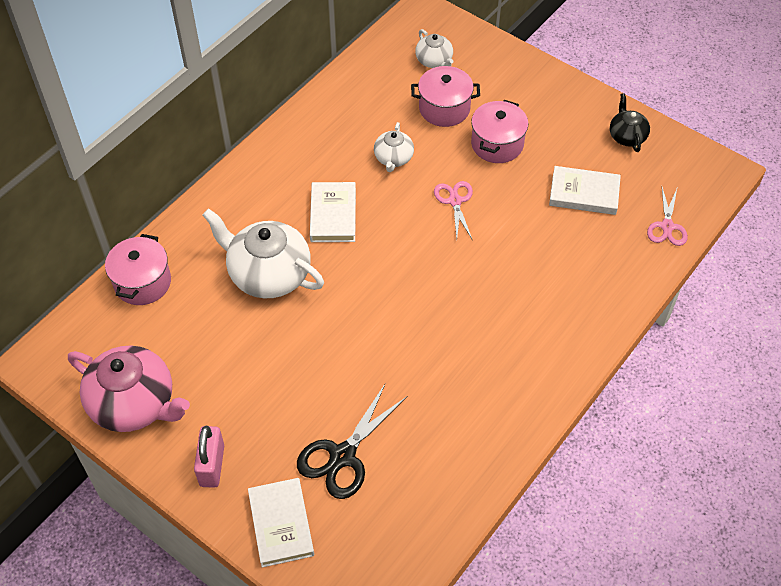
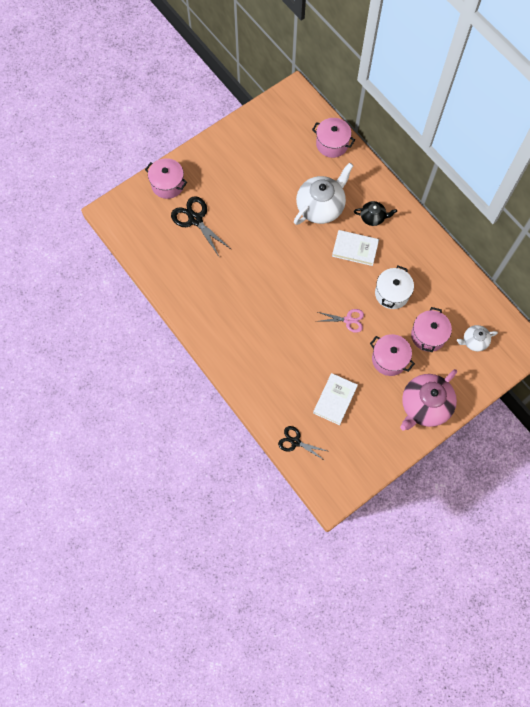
camera: 105 degrees right, 15 degrees up
(134, 403) = (256, 131): pink teapot -> pink teapot (425, 405)
(212, 465) = (209, 160): pink padlock -> none
(281, 524) = (168, 184): white book -> pink pot
(393, 158) = (392, 293): white teapot -> white pot
(627, 136) = (377, 445): black teapot -> black teapot (373, 217)
(667, 226) = (295, 442): pink scissors -> black scissors

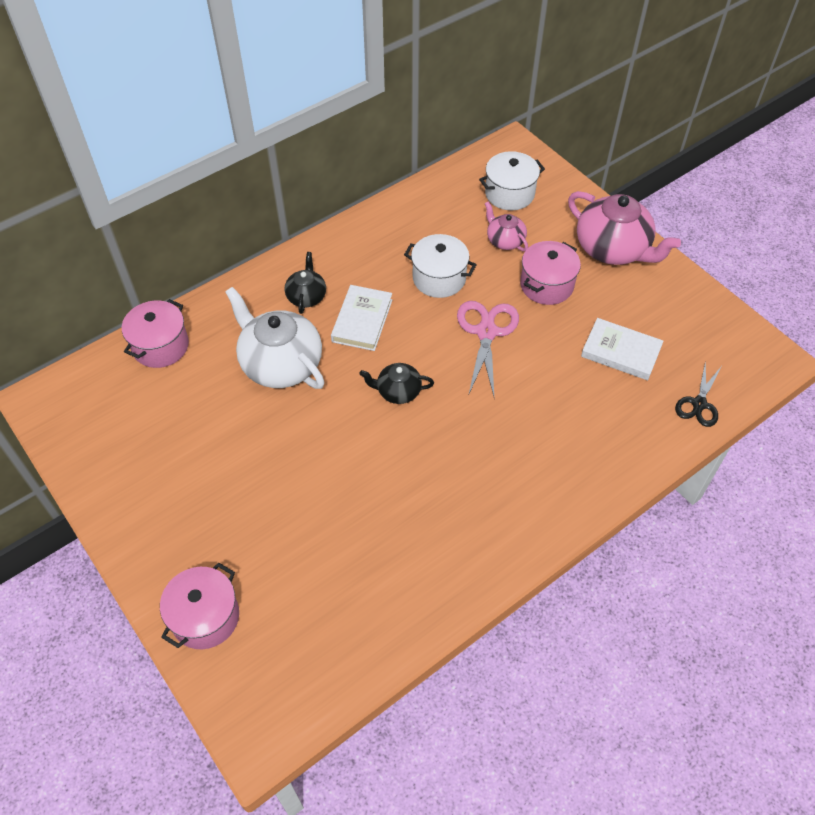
camera: 90 degrees left, 15 degrees down
(195, 219) = (290, 562): black scissors -> none
(302, 269) = (398, 391): none -> black teapot
(348, 320) = (486, 332): pink scissors -> pink scissors, size x1.56
(428, 335) = (505, 240): pink pot -> pink teapot
(474, 341) = (509, 194): white teapot -> white pot

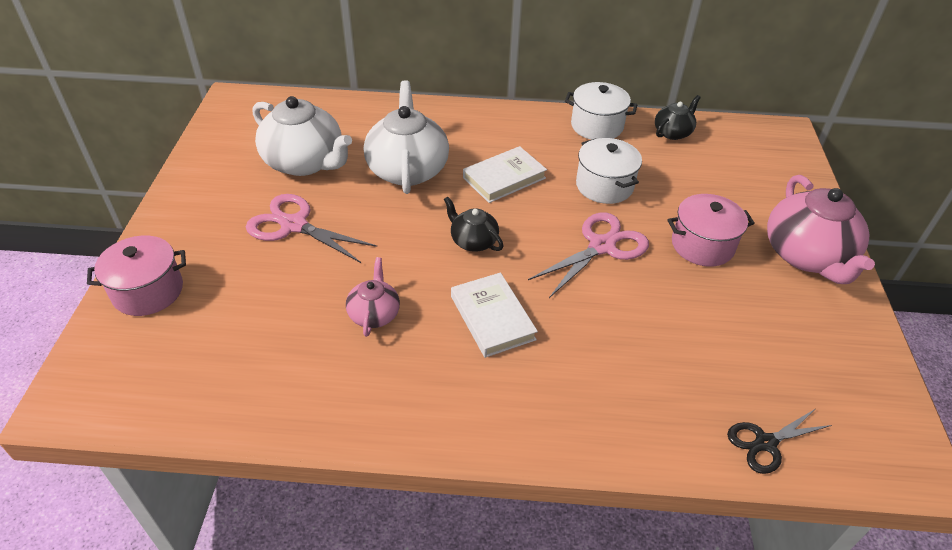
camera: 40 degrees right, 10 degrees down
(160, 346) = (342, 112): pink pot -> none
(188, 416) = (305, 162): none -> white teapot
(250, 477) = (294, 225): none -> pink scissors
(306, 296) = (480, 139): black teapot -> black teapot (673, 132)
(505, 240) = (698, 192): pink teapot -> pink teapot (374, 314)
(509, 194) = (742, 162): white pot -> white pot (597, 126)
(621, 352) = (722, 341): white book -> white book (492, 318)

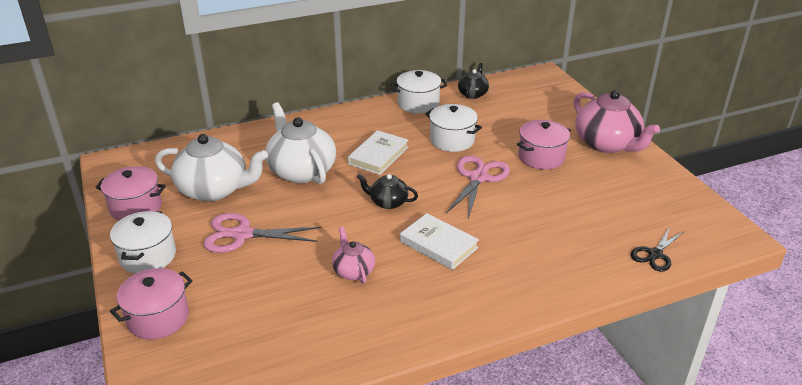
camera: 25 degrees left, 10 degrees down
(190, 217) = (148, 256): none -> white pot
(219, 157) = (136, 207): none -> pink pot

